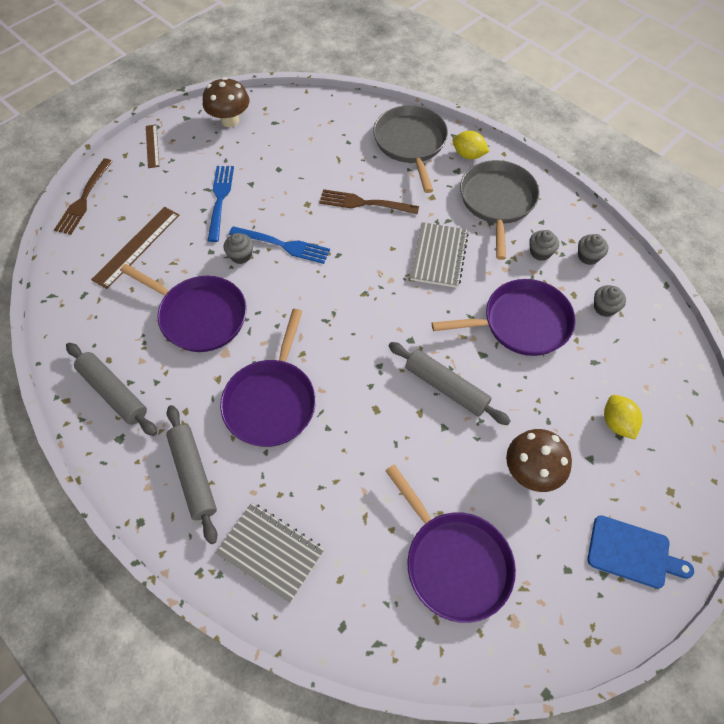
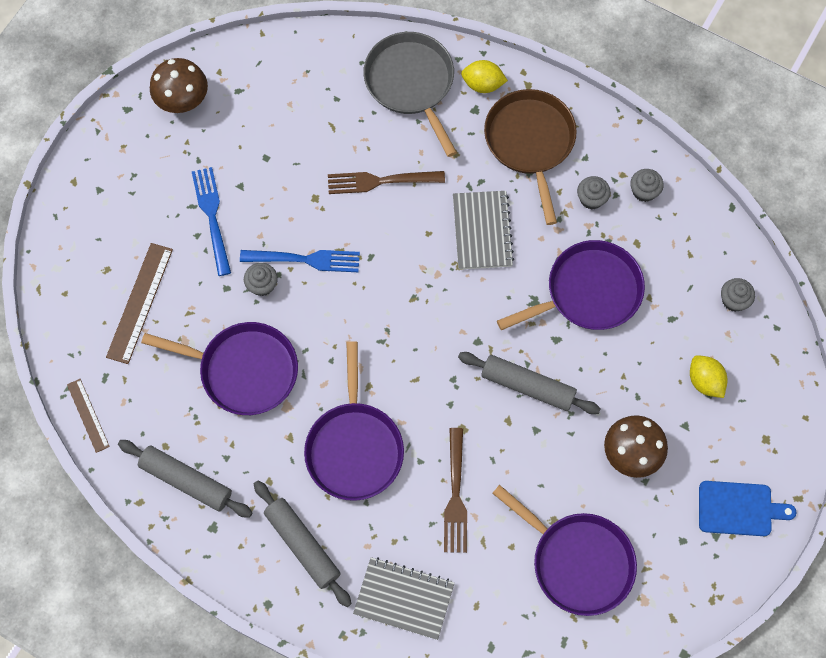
camera: 15 degrees left, 10 degrees up
(84, 198) = (51, 254): brown fork -> brown fork (455, 494)
(152, 146) = (102, 161): brown ruler -> brown ruler (88, 415)
(497, 201) = (530, 142): grey pan -> brown pan
(604, 307) = (671, 251): grey cupcake -> grey cupcake (734, 300)

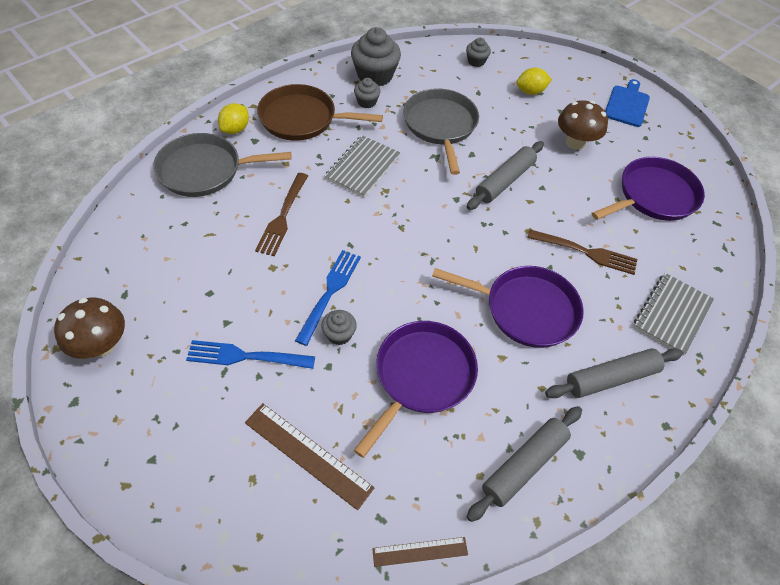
camera: 75 degrees left, 15 degrees down
(482, 231) = (362, 167): grey notebook -> grey notebook turned 75 degrees counterclockwise
(589, 292) = (440, 125): purple pan -> grey pan
(644, 191) = (375, 75): grey cupcake -> grey cupcake, size x1.93

